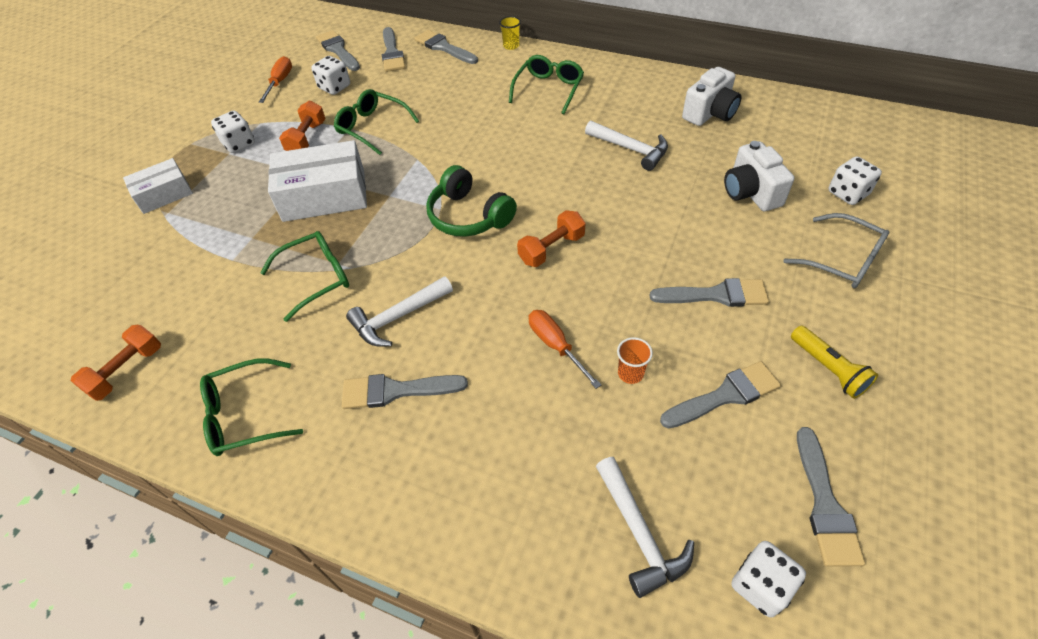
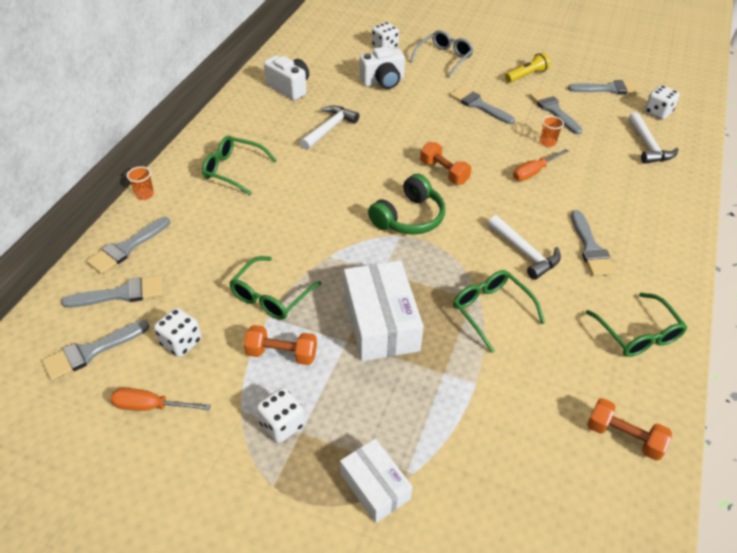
camera: 95 degrees left, 5 degrees down
(511, 46) = (145, 195): yellow cup -> orange cup
(639, 534) = (648, 146): white hammer -> white hammer turned 105 degrees clockwise
(716, 295) = (479, 105): grey brush -> grey brush turned 45 degrees counterclockwise

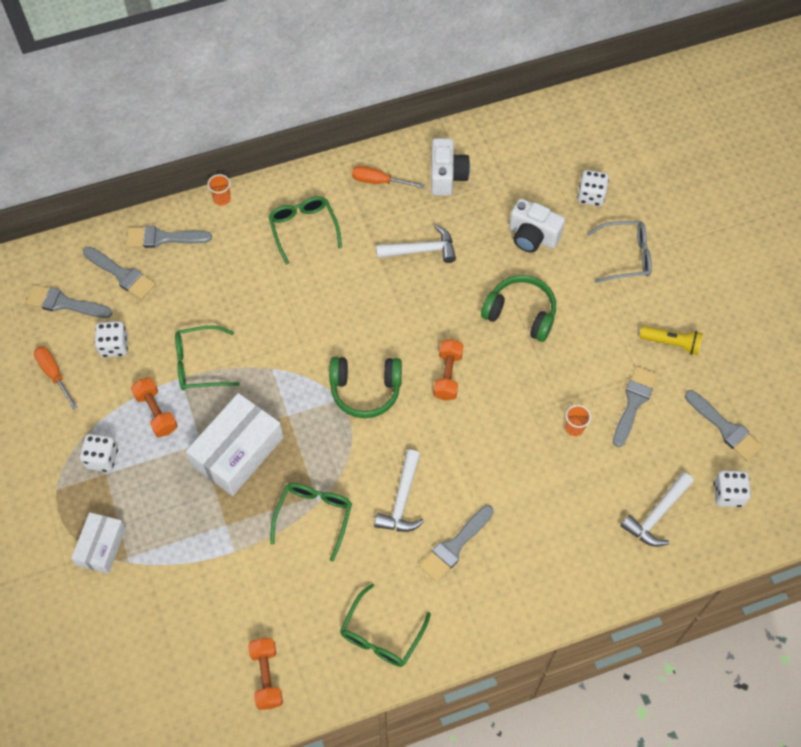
camera: 50 degrees right, 15 degrees up
(434, 116) = (520, 313): none -> green headphones
(479, 105) = (576, 336): grey brush -> none
(533, 172) = (517, 443): orange screwdriver -> orange screwdriver (379, 181)

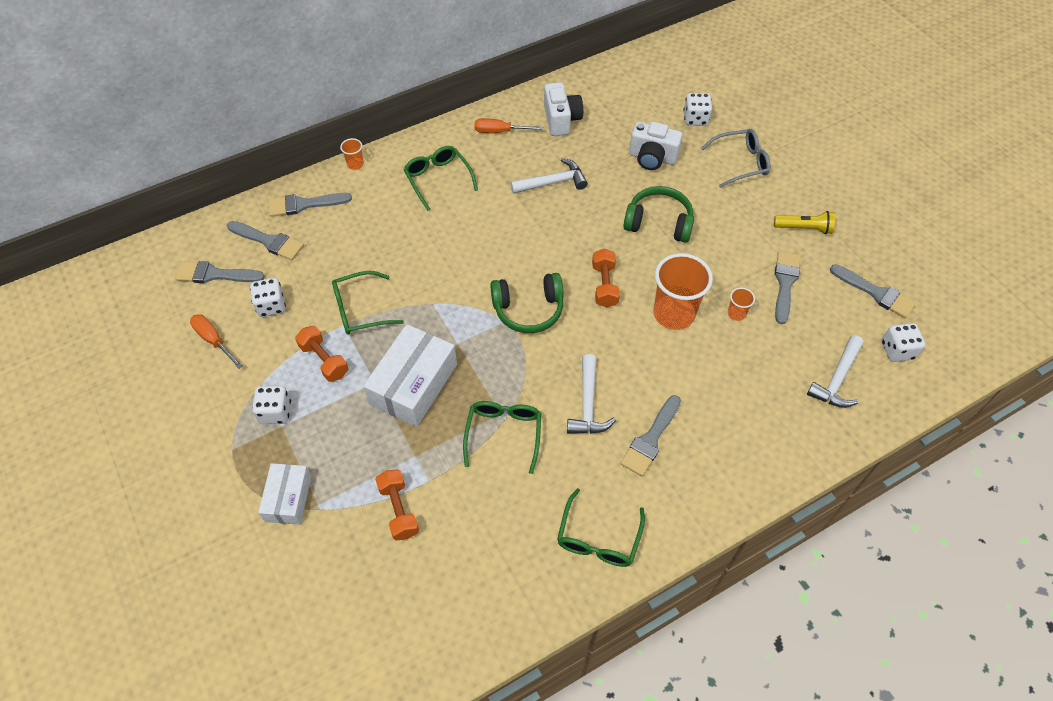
camera: 10 degrees left, 5 degrees down
(266, 677) = (488, 602): orange dumbbell -> orange dumbbell (399, 510)
(510, 418) = (673, 314): none -> orange cup

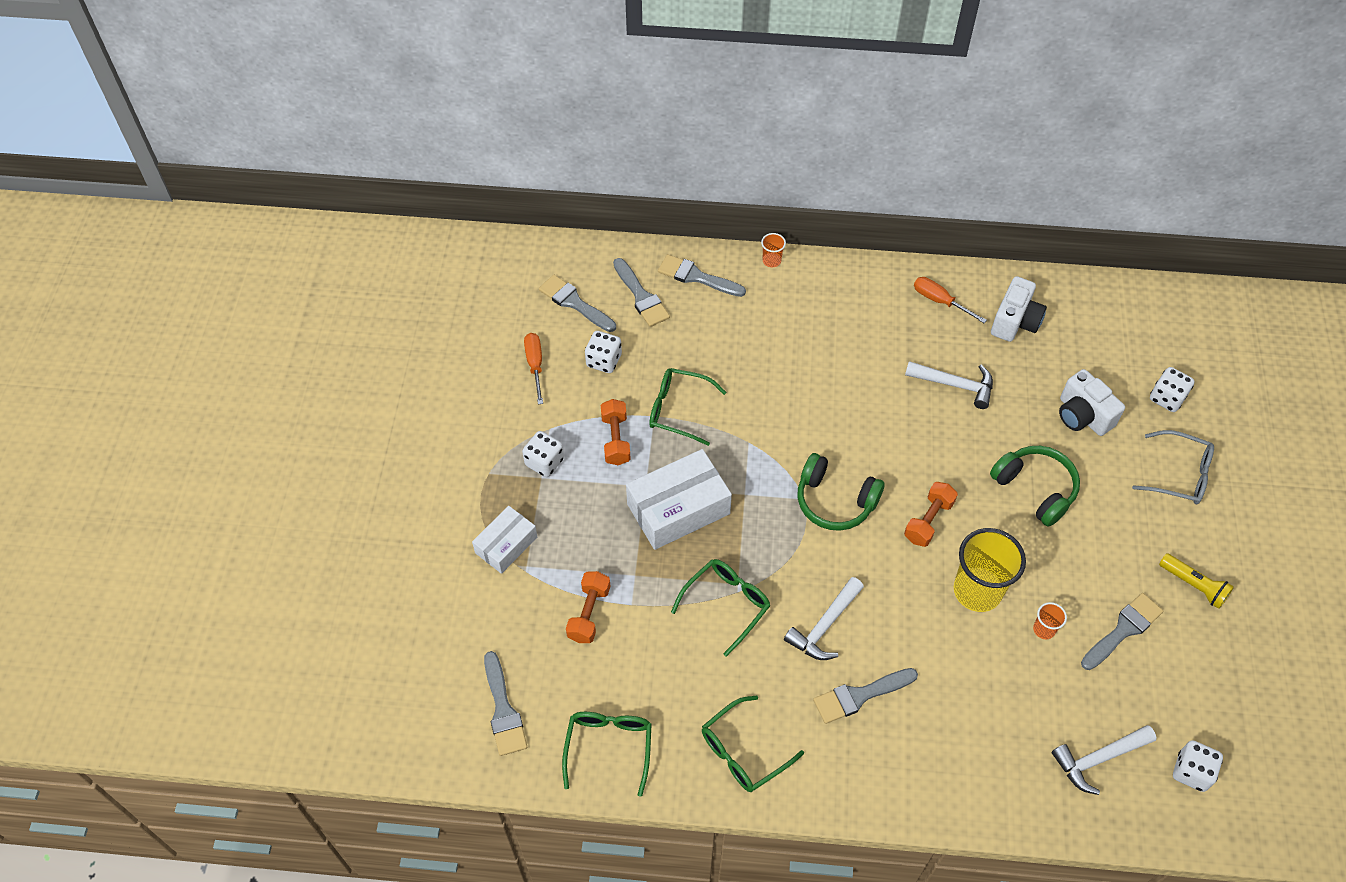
camera: 35 degrees right, 0 degrees up
(438, 179) = (841, 319): green glasses -> green glasses (609, 747)
(673, 314) = (977, 591): orange cup -> yellow cup
(876, 293) = (1218, 700): grey brush -> grey brush (503, 710)

